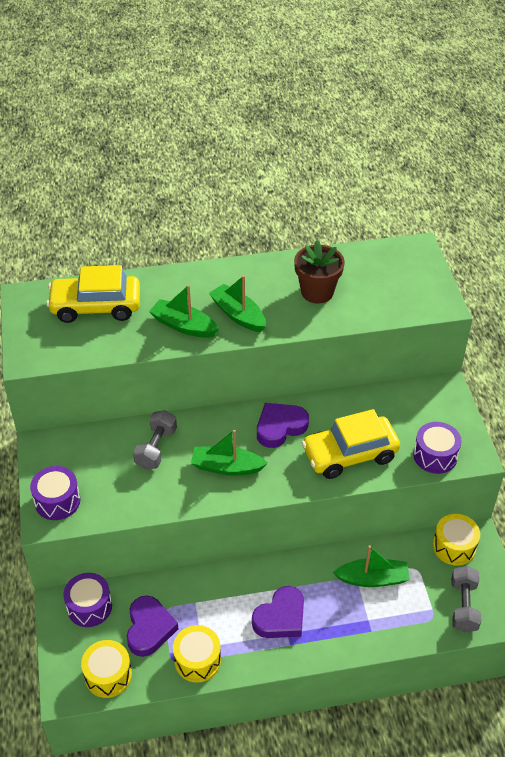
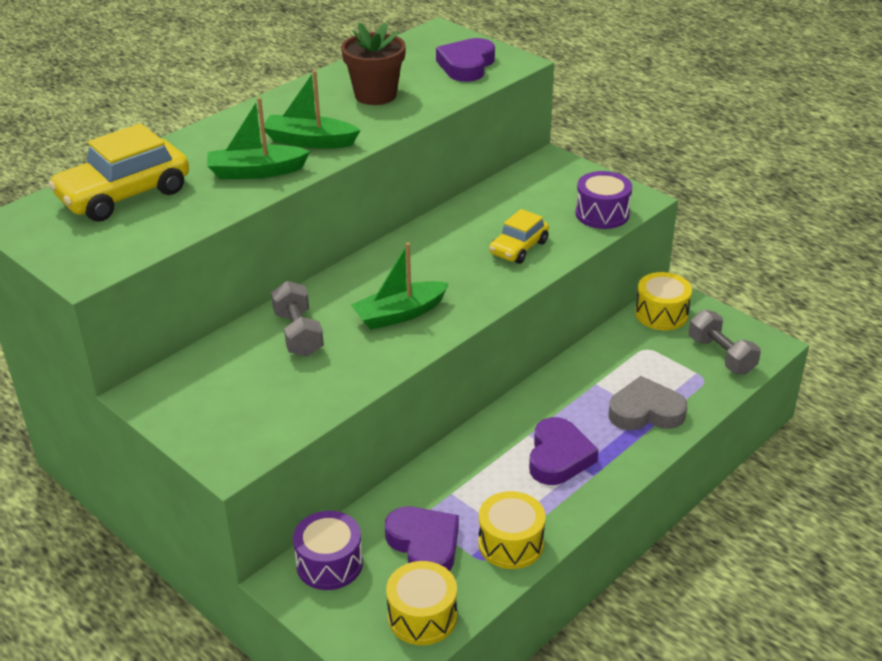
camera: 35 degrees left, 10 degrees down
(57, 501) = (226, 436): purple drum -> none
(280, 427) = (420, 257): purple heart -> purple heart (466, 65)
(349, 454) = (518, 248): yellow car -> yellow car, size x0.59
(368, 618) = (645, 411): none -> grey heart
(372, 579) = (614, 377): green boat -> none

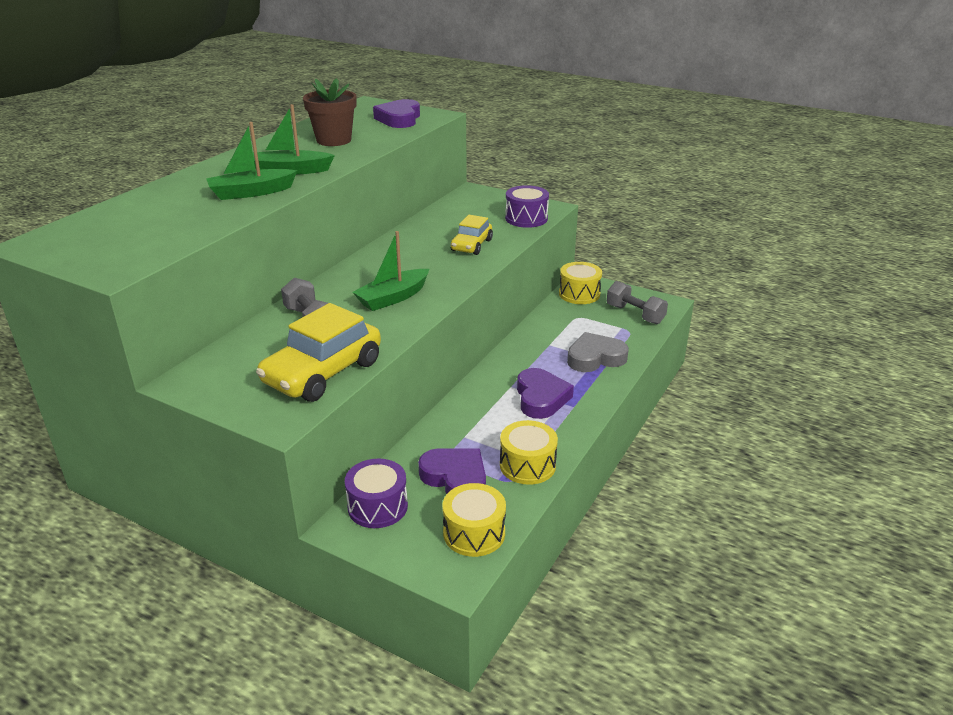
camera: 15 degrees left, 5 degrees down
(124, 195) = (135, 217): yellow car -> yellow car (323, 372)

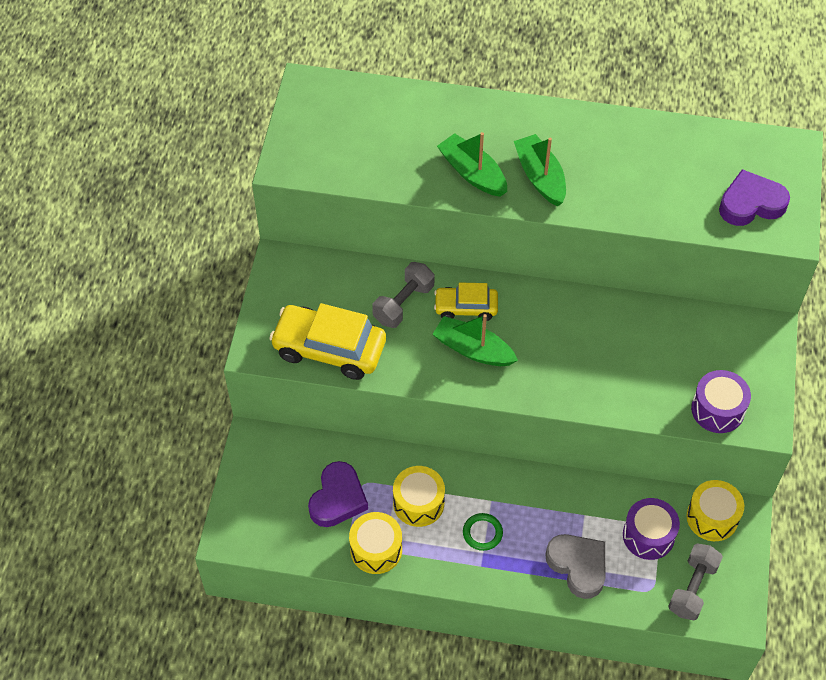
camera: 70 degrees right, 25 degrees up
(334, 140) = (645, 173): brown flower pot -> none
(377, 506) = (283, 454): purple drum -> purple drum (648, 535)
(471, 245) = (618, 377): yellow car -> yellow car (466, 308)
(474, 533) = (278, 534): yellow drum -> yellow drum (418, 503)
(541, 398) = (482, 533): purple heart -> green ring

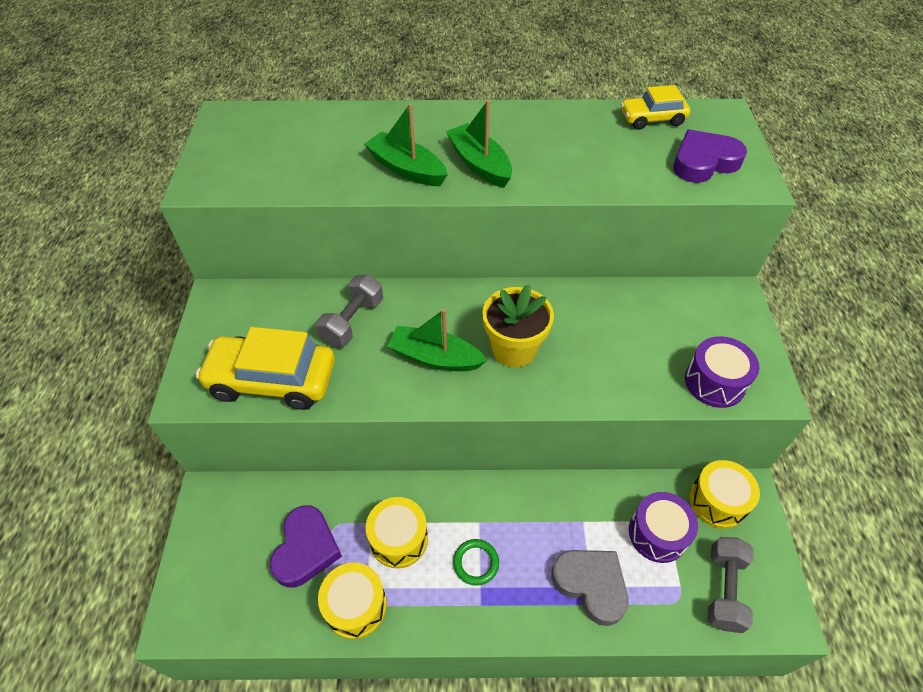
camera: 10 degrees left, 5 degrees down
(466, 308) = (420, 316): yellow car -> yellow car (652, 119)
(545, 352) = (514, 349): none -> yellow flower pot

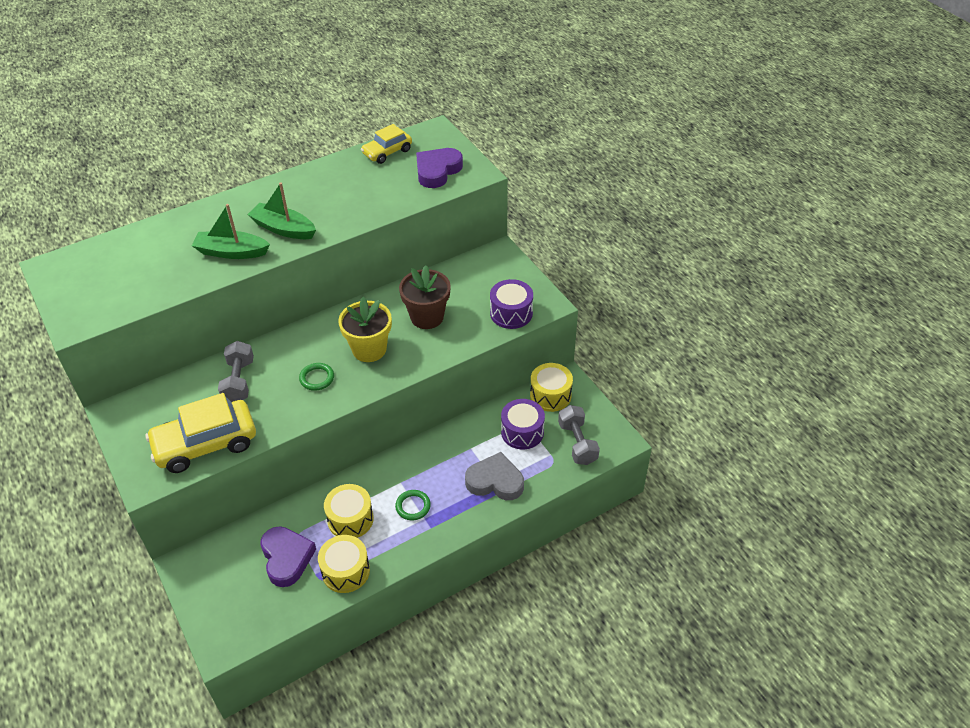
camera: 30 degrees left, 5 degrees down
(435, 357) = (317, 378): green boat -> green ring
(604, 339) = (427, 317): none -> brown flower pot

